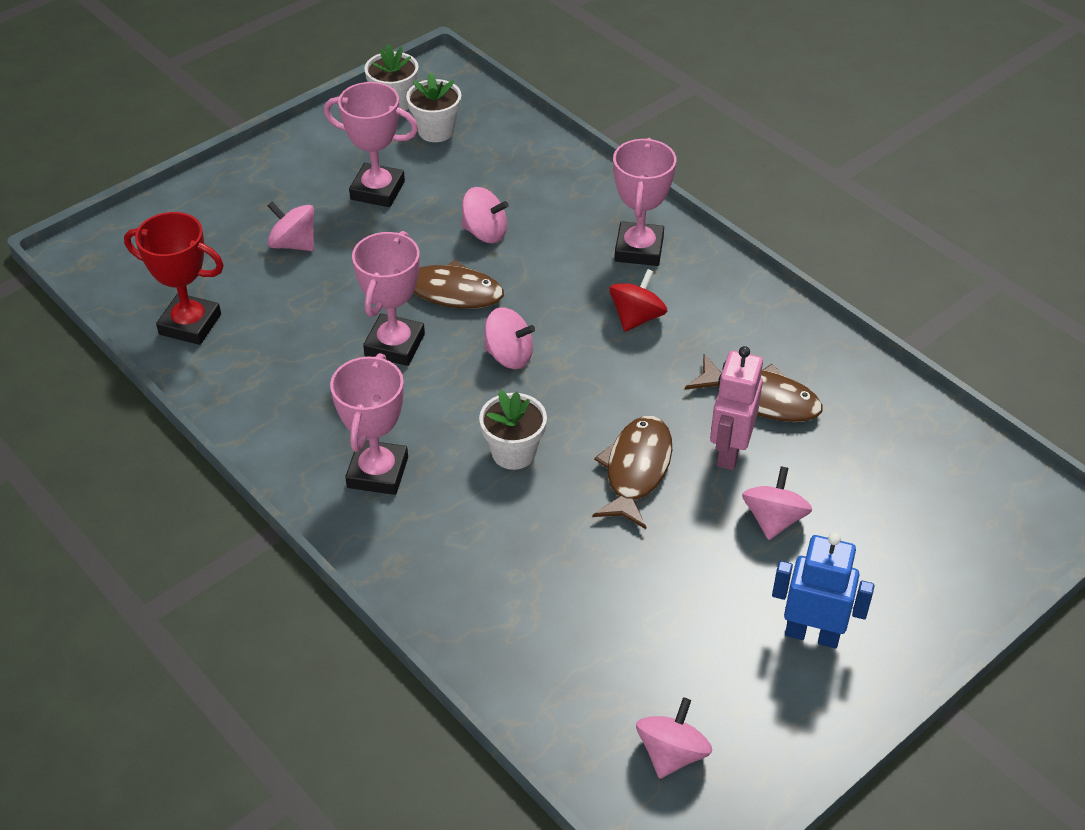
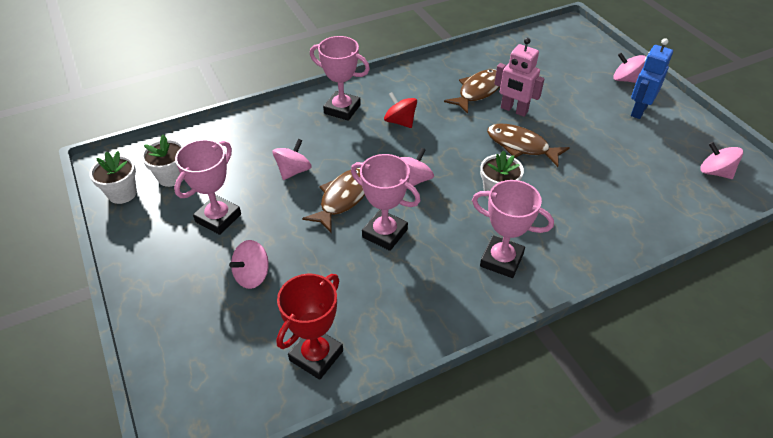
camera: 75 degrees left, 0 degrees up
(773, 519) = (564, 106): pink spinning top -> pink spinning top (625, 79)

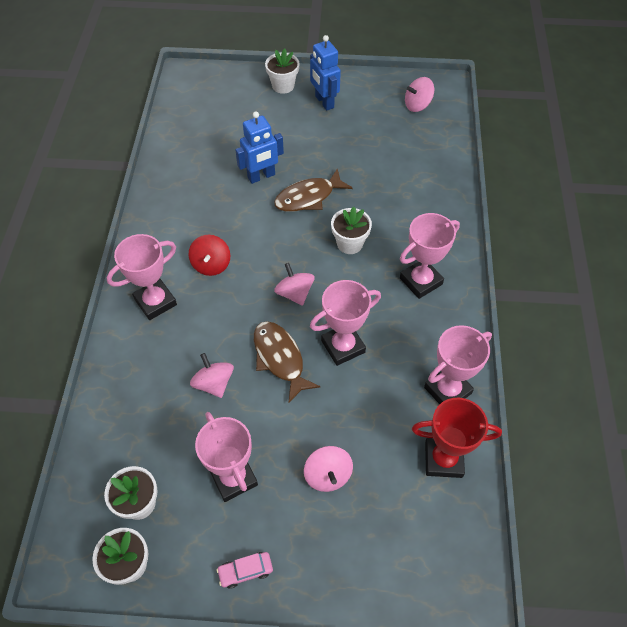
camera: 60 degrees left, 10 degrees up
(143, 259) = (245, 571): none -> pink car
(316, 355) = (443, 459): red trophy -> red trophy turned 60 degrees counterclockwise
(393, 330) = (447, 390): none -> pink trophy
(400, 122) = (211, 264): red spinning top -> red spinning top turned 75 degrees counterclockwise
(478, 91) = (217, 186): brown fish -> none
(514, 110) = (261, 176): pink robot -> blue robot
(625, 79) = (283, 86): pink spinning top -> white flower pot

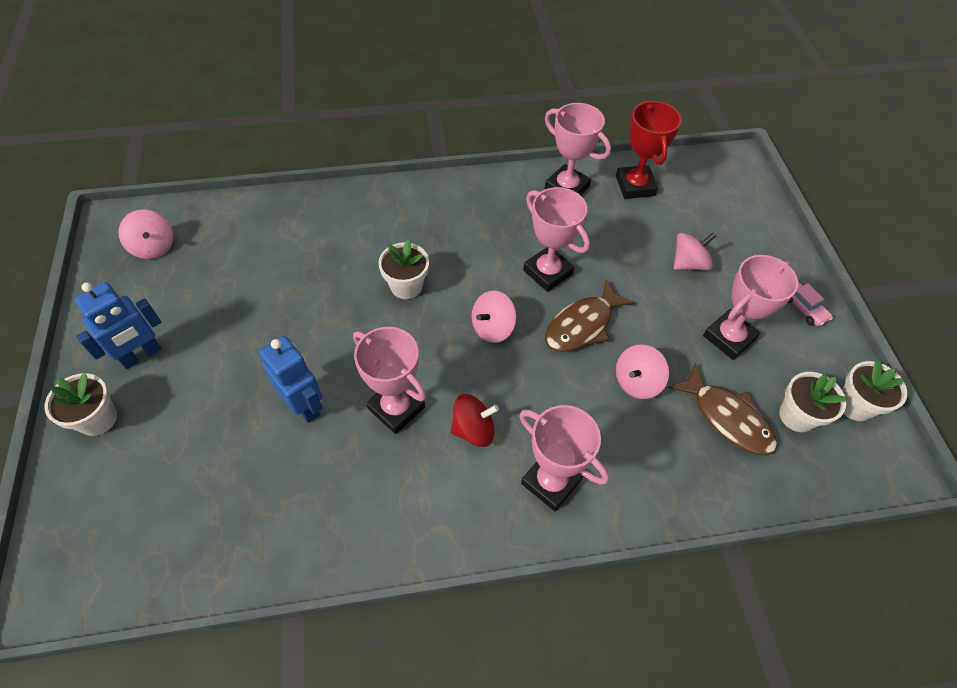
camera: 105 degrees left, 0 degrees up
(308, 197) = (337, 341): brown fish -> brown fish (727, 418)
(421, 281) = (445, 218): pink trophy -> pink trophy (396, 408)

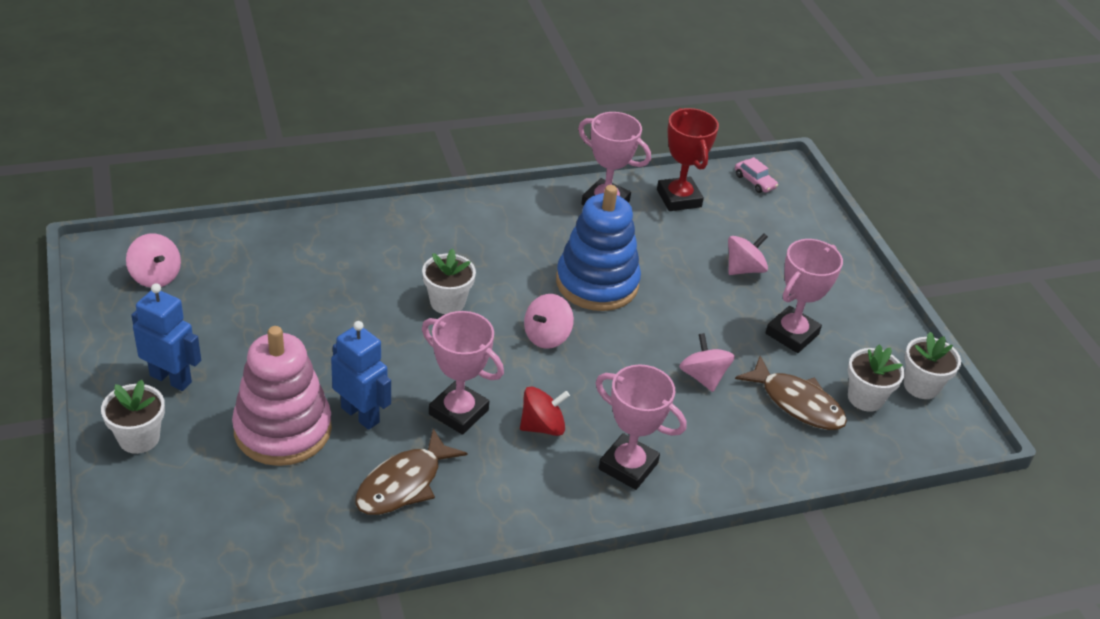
camera: 10 degrees left, 15 degrees down
(141, 355) = (171, 379): blue robot -> blue robot turned 105 degrees counterclockwise
(229, 417) = (283, 429): none -> pink stacking toy
(547, 272) = (597, 283): pink trophy -> blue stacking toy
(582, 325) = (640, 330): brown fish -> brown fish (403, 484)
(637, 382) = (703, 377): pink spinning top -> pink spinning top turned 120 degrees clockwise
(804, 308) = (865, 305): pink car -> pink car (754, 181)

